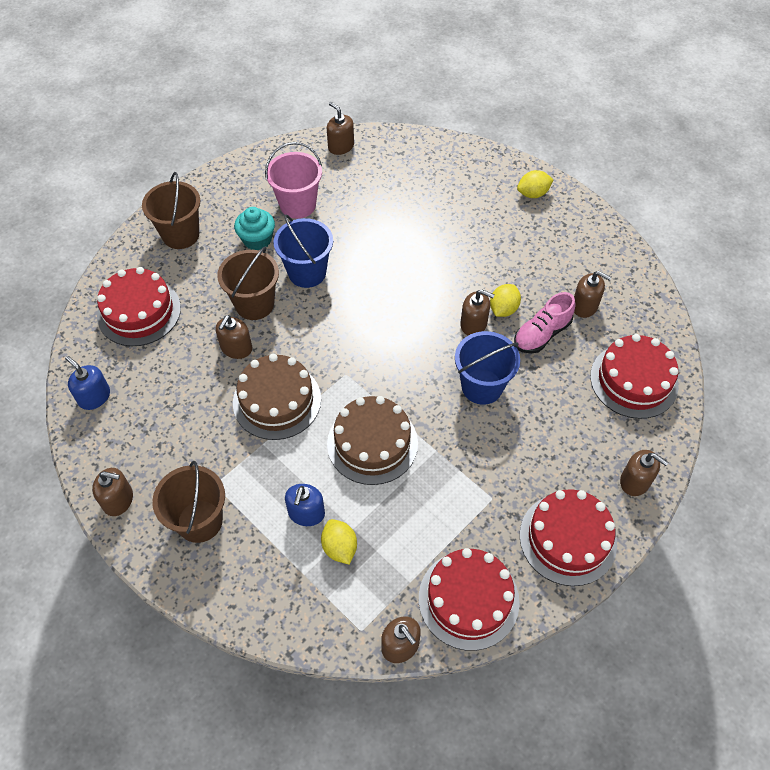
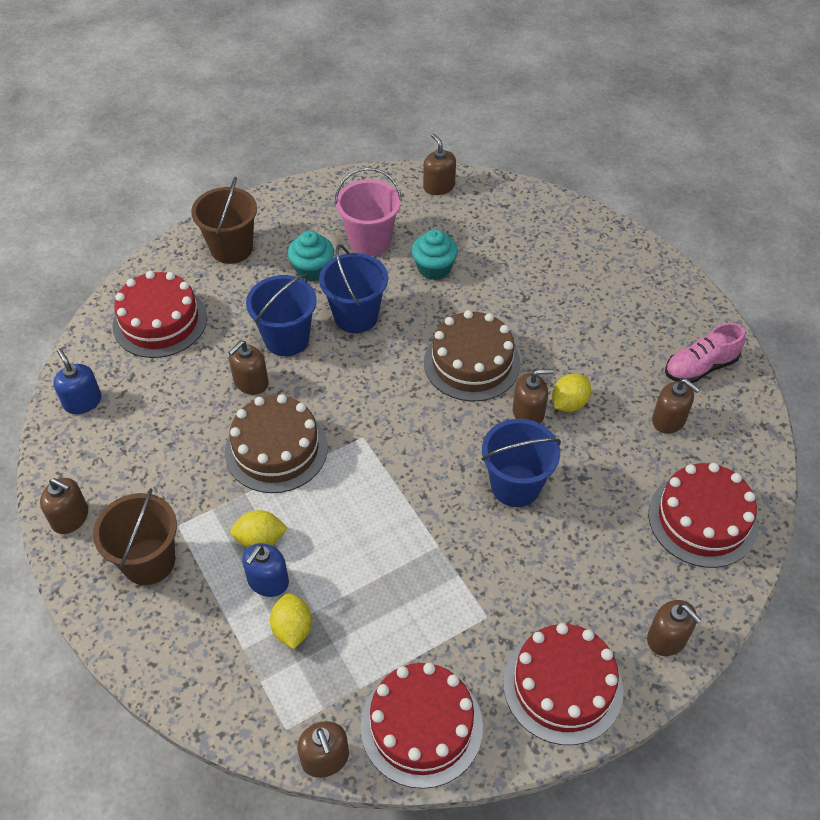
camera: 15 degrees right, 5 degrees down
(254, 304) = (286, 339): brown bucket -> blue bucket
(359, 218) = (434, 268): none -> turquoise cupcake
(372, 443) = (367, 521): brown cake -> brown cake (472, 363)
(473, 324) = (528, 413): brown soap dispenser -> brown soap dispenser turned 45 degrees counterclockwise
(533, 194) = (646, 280): yellow lemon -> yellow lemon (260, 539)
(542, 334) = (606, 441): pink shoe -> pink shoe (700, 367)

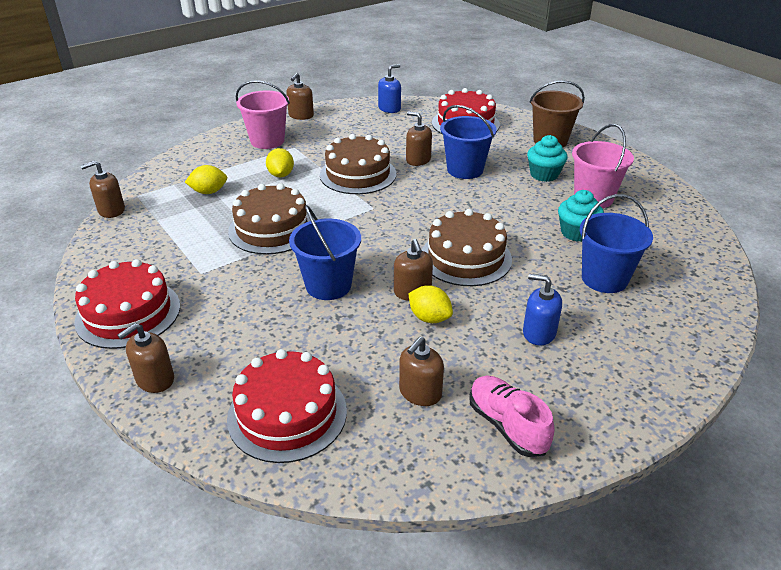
camera: 85 degrees right, 15 degrees down
(149, 561) = (267, 141): brown bucket -> pink bucket
(268, 581) = (247, 180): blue soap dispenser -> blue soap dispenser (539, 333)
(356, 316) = (500, 197): blue bucket -> blue bucket (604, 279)
(398, 544) = (272, 229): none -> brown cake
(421, 726) = (119, 246): red cake -> none
(439, 186) = (693, 231): brown soap dispenser -> none

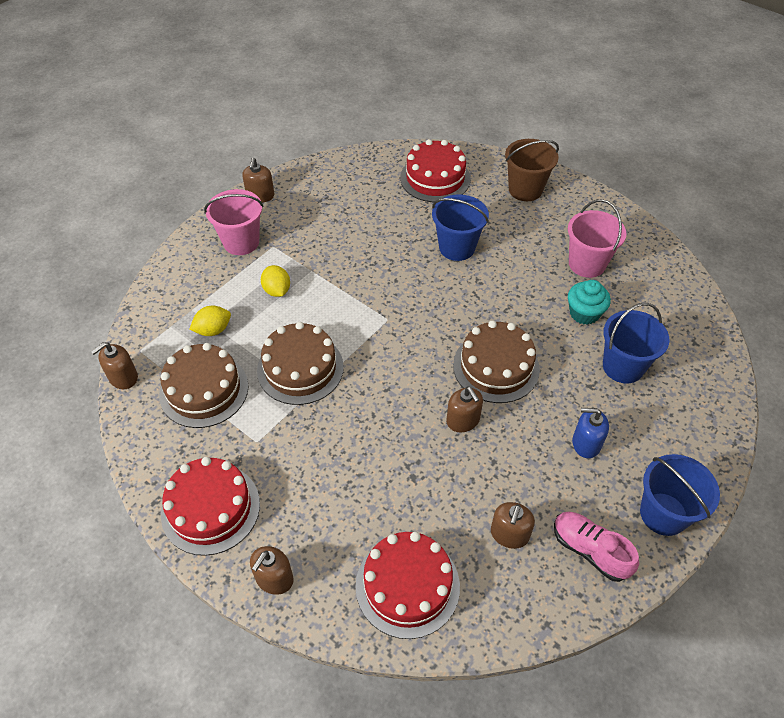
camera: 15 degrees left, 15 degrees up
(328, 285) = (384, 430): blue bucket -> blue bucket (663, 514)
(358, 174) = (354, 274): brown cake -> brown cake (204, 390)
(389, 108) = (349, 168): blue soap dispenser -> none
(418, 160) = (406, 242): brown soap dispenser -> none
(429, 318) = (488, 448): yellow lemon -> none
(544, 175) = (533, 240): turquoise cupcake -> none

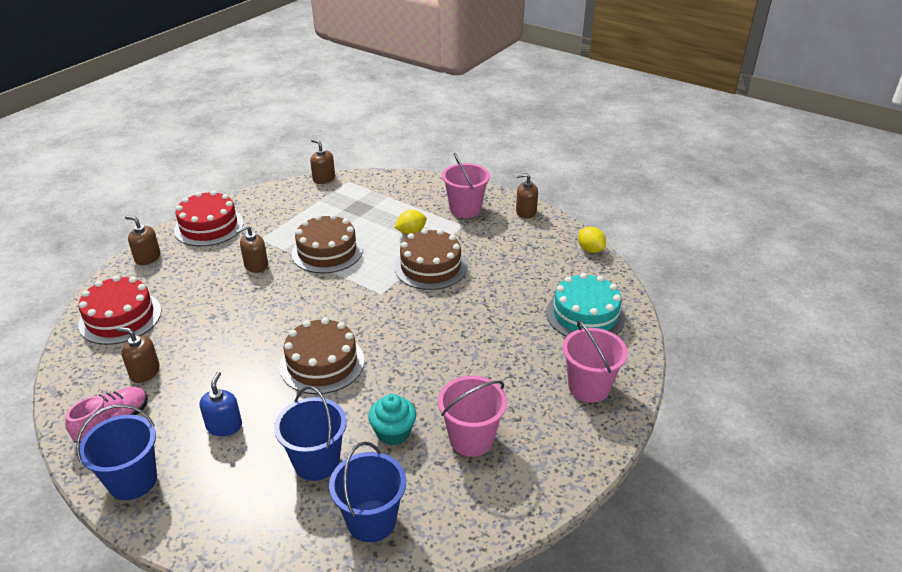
camera: 85 degrees right, 15 degrees down
(204, 390) = (309, 211): brown cake -> brown cake (430, 267)
(213, 330) = (367, 208): yellow lemon -> yellow lemon (590, 250)
(435, 178) = (585, 315): red cake -> turquoise cake
(457, 247) = (480, 334): blue bucket -> blue bucket (371, 521)
(463, 420) = (263, 343): brown soap dispenser -> brown soap dispenser (256, 265)
(525, 190) = (589, 387): brown bucket -> pink bucket

